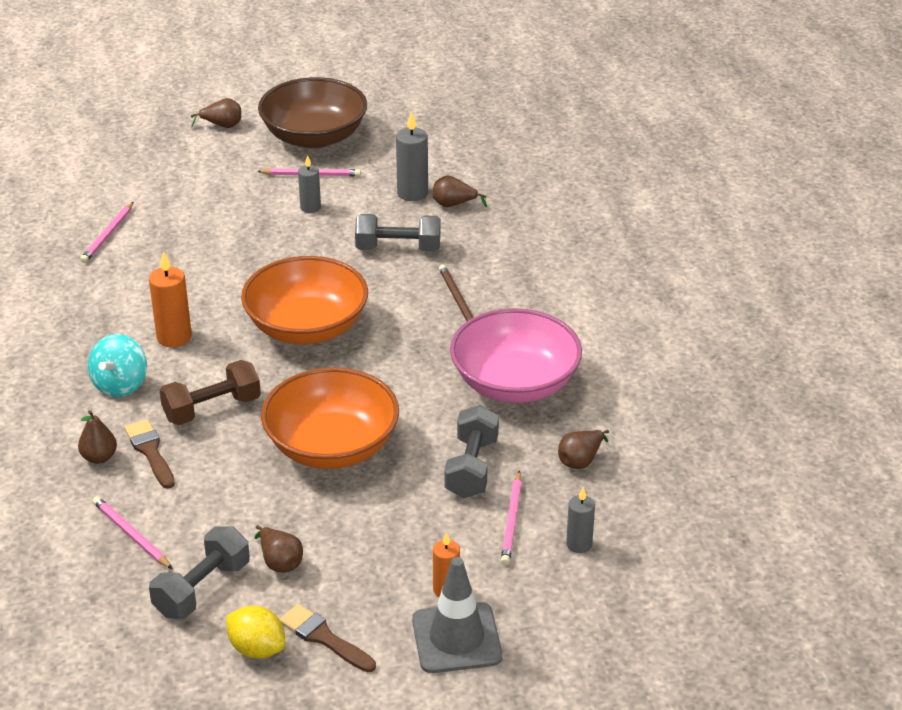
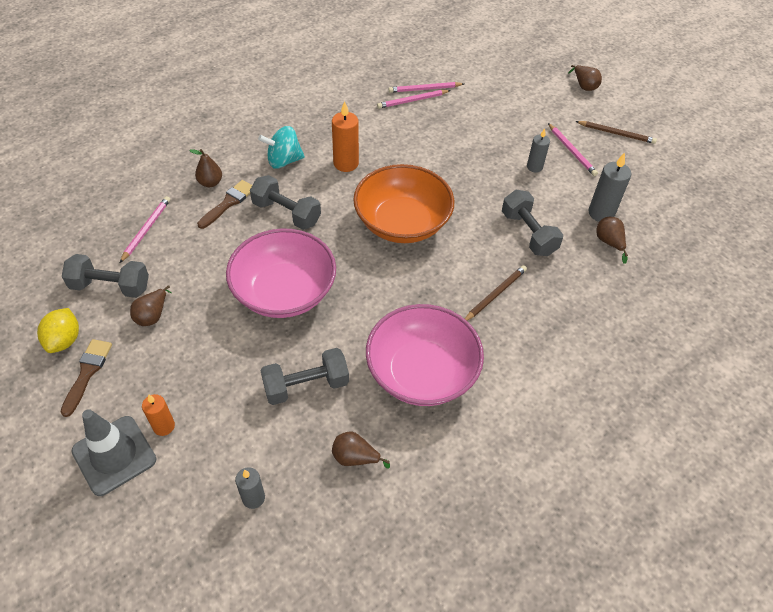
camera: 60 degrees right, 15 degrees up
(212, 409) = (286, 213): brown dumbbell -> grey dumbbell
(314, 137) = (616, 133): brown bowl -> brown pencil
(332, 446) = (284, 292): orange bowl -> pink bowl
(512, 521) = (259, 438): pink pencil -> pink pencil (412, 101)

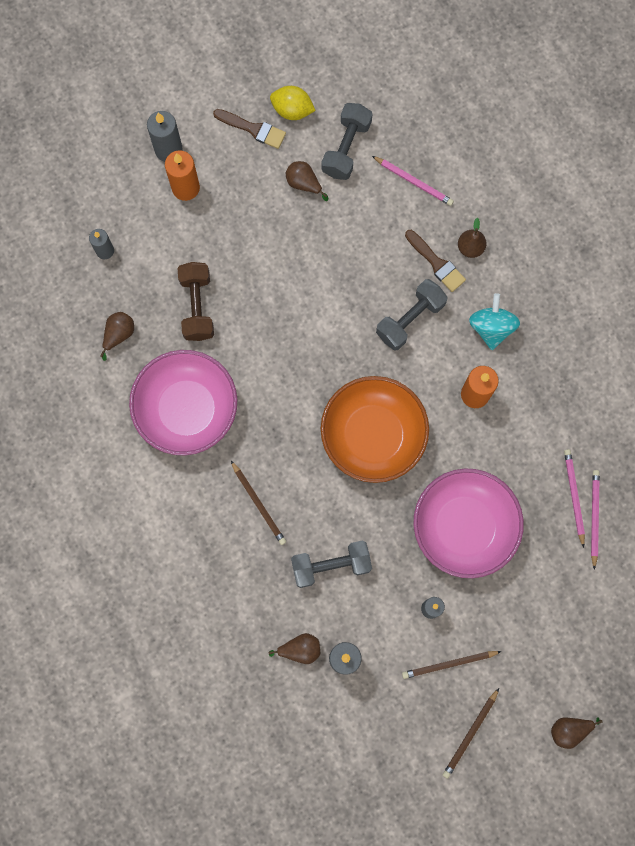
camera: 105 degrees right, 25 degrees up
(114, 455) = (168, 150): grey traffic cone -> grey candle
(164, 426) = (185, 188): orange candle -> orange candle, size x1.54
(284, 292) = (306, 302): pink bowl -> pink bowl (464, 527)
(306, 385) = (197, 306): grey dumbbell -> brown dumbbell
(572, 151) = (449, 664): pink pencil -> brown pencil

